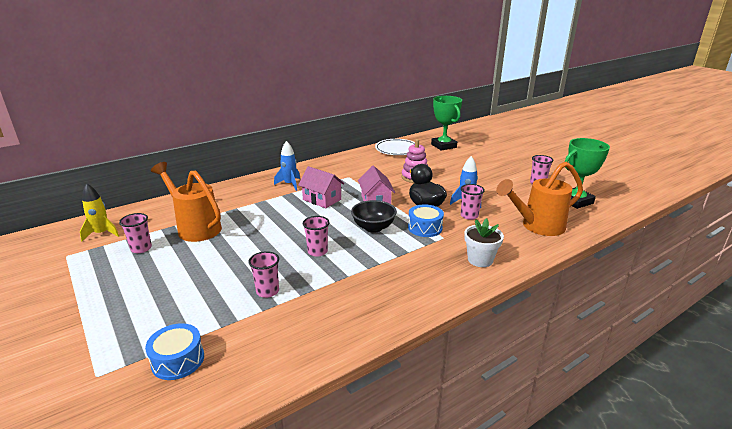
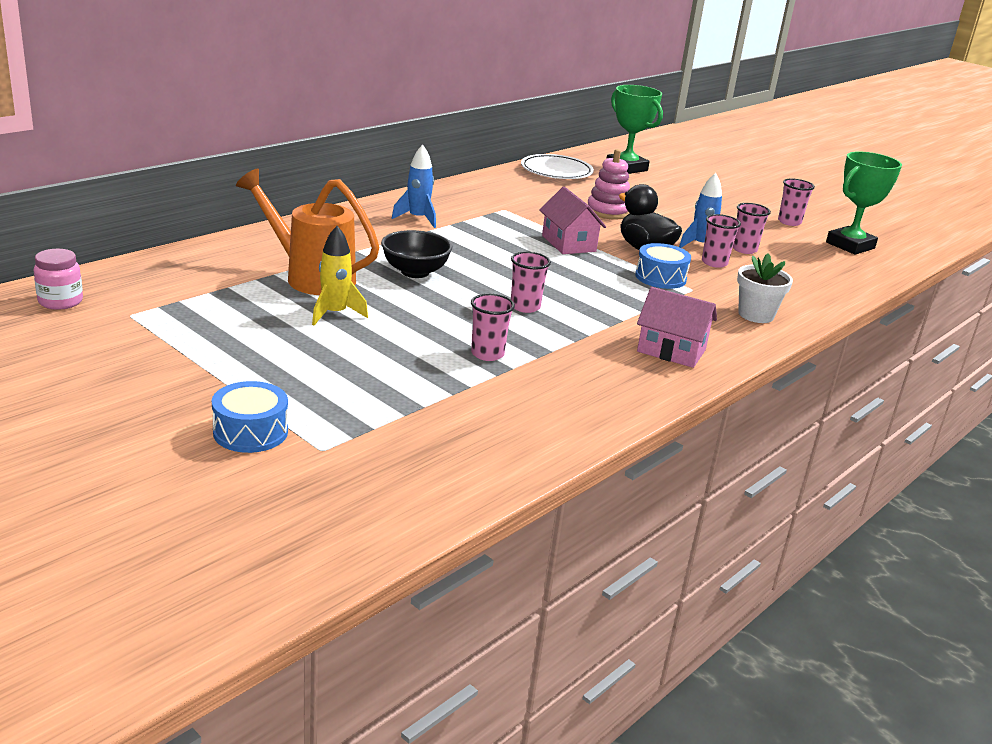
camera: 15 degrees left, 0 degrees up
(35, 245) = (60, 301): none -> pink jar
(102, 233) = (161, 285): yellow rocket -> yellow rocket (335, 314)
(141, 248) = (247, 304): pink cup -> pink cup (744, 249)
(178, 360) = (422, 430): blue drum -> blue drum (250, 432)
(322, 199) = (484, 240): pink house -> pink house (671, 350)
(373, 227) = (587, 277): black bowl -> black bowl (415, 272)
(537, 226) = (812, 276): orange watering can -> none

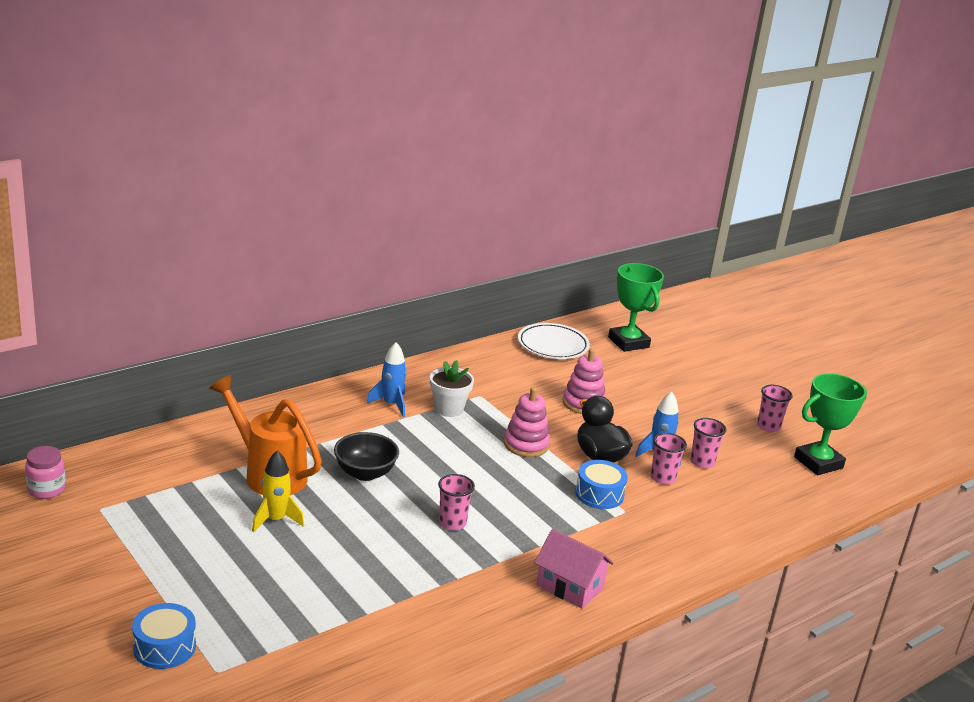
camera: 10 degrees right, 0 degrees up
(487, 354) = (396, 577): pink cup -> none
(568, 243) = (526, 444): pink house -> pink stacking toy
(755, 315) = (673, 548): white flower pot -> white flower pot (448, 409)

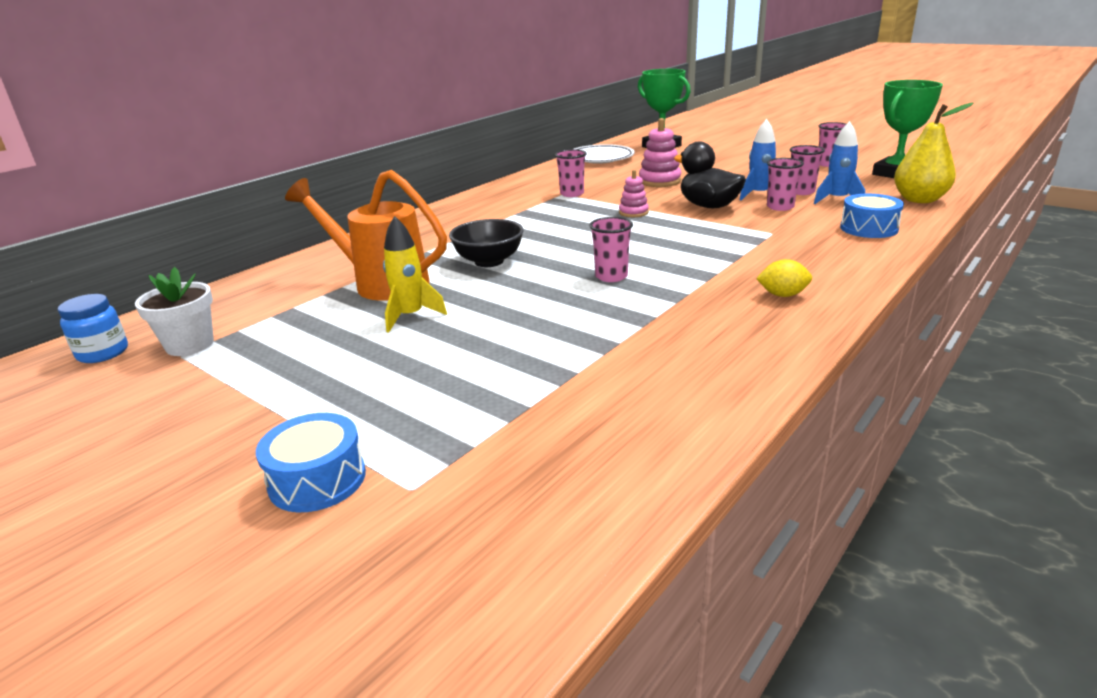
camera: 10 degrees left, 0 degrees up
(46, 490) = (103, 353): pink jar -> blue jar
(391, 404) = (482, 214): blue rocket -> blue rocket (837, 200)
(448, 409) = (540, 206): white flower pot -> white flower pot (190, 345)
(488, 398) = (572, 194): none -> pink cup
(526, 444) = (633, 212): pink stacking toy -> pink stacking toy, size x0.62
(570, 586) = (782, 295): pink house -> yellow lemon
(599, 494) = (735, 228): blue drum -> blue drum (868, 228)
(798, 508) = (919, 200): none -> yellow pear

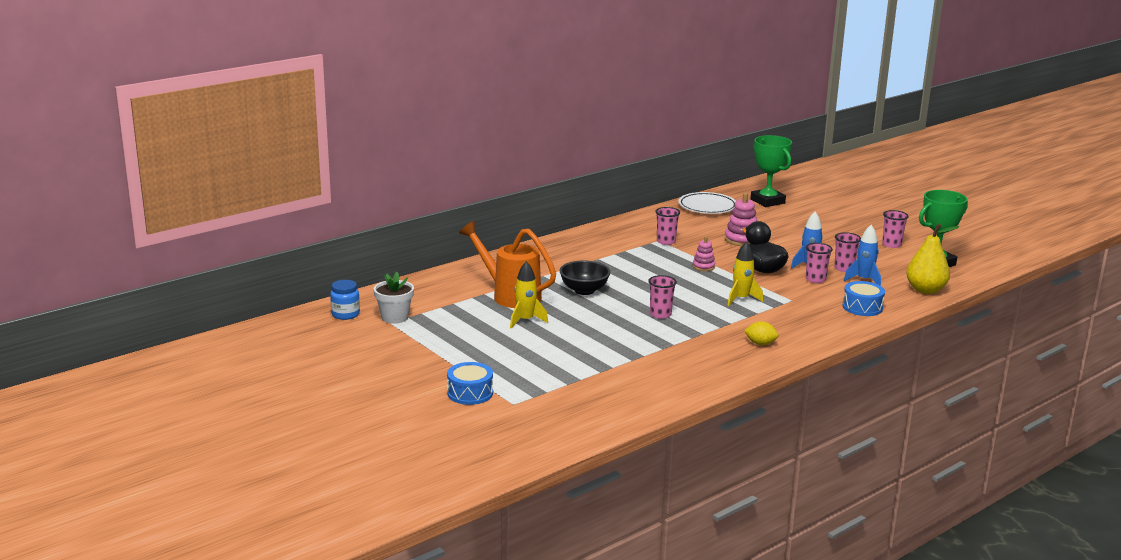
camera: 10 degrees right, 5 degrees down
(708, 241) = (741, 299): none -> yellow rocket

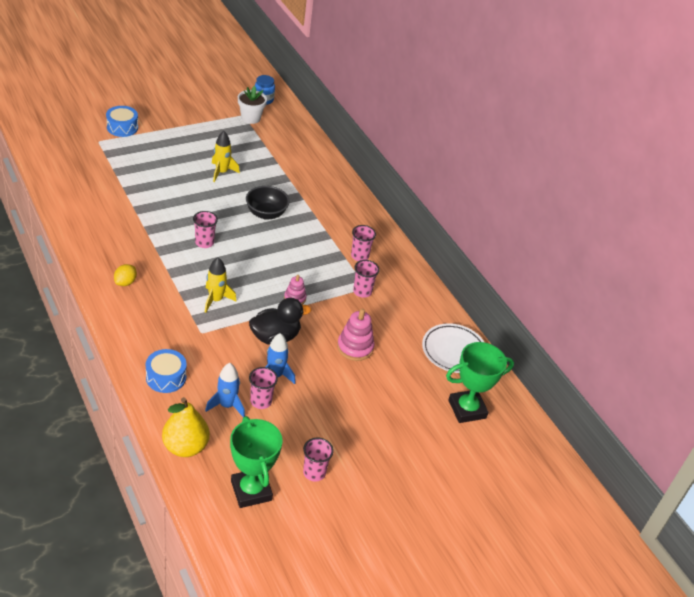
camera: 95 degrees right, 20 degrees up
(510, 295) = (270, 175): orange watering can -> none
(815, 279) = (241, 368): pink cup -> pink cup (359, 256)

